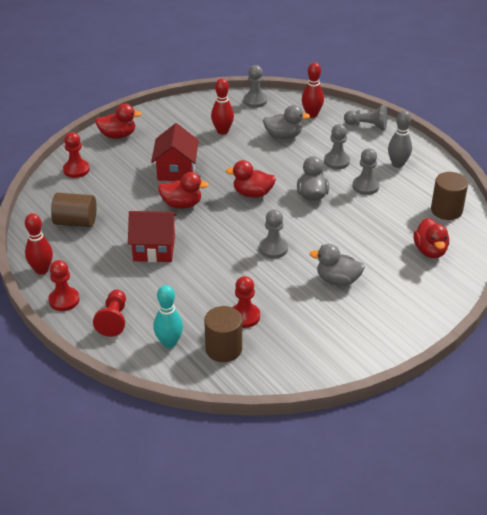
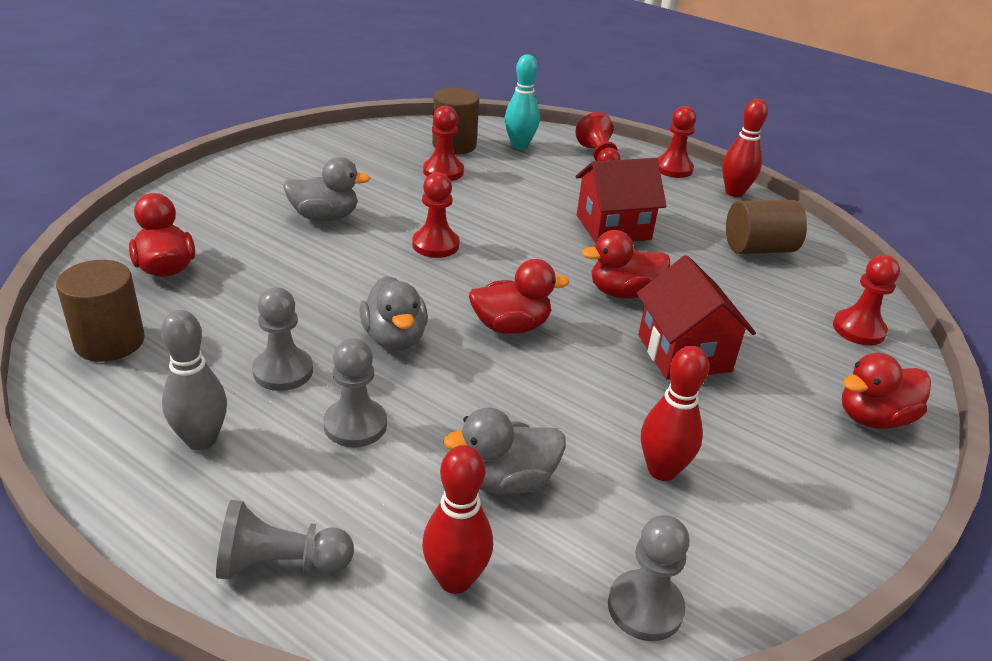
camera: 160 degrees right, 5 degrees down
(273, 249) = (435, 245): grey pawn -> red pawn

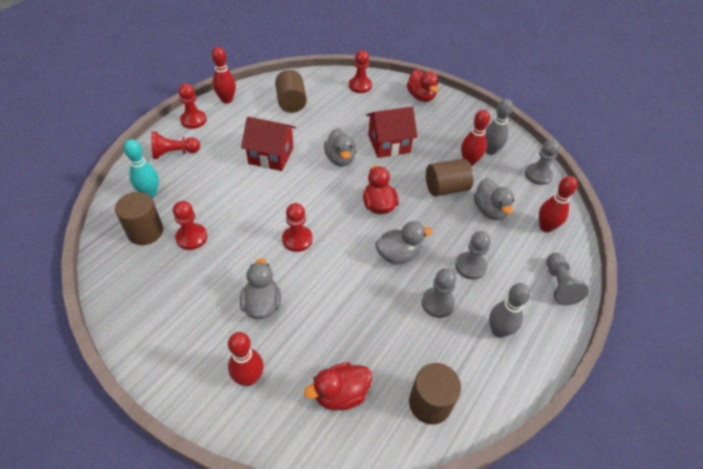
camera: 90 degrees left, 15 degrees up
(220, 207) = (249, 378): none -> red bowling pin
(568, 419) = (446, 188): none -> brown cylinder
(613, 227) = (271, 156): red house -> red house turned 60 degrees counterclockwise
(623, 292) = (340, 159): red duck -> grey duck
(715, 518) = (490, 151): none -> grey bowling pin

